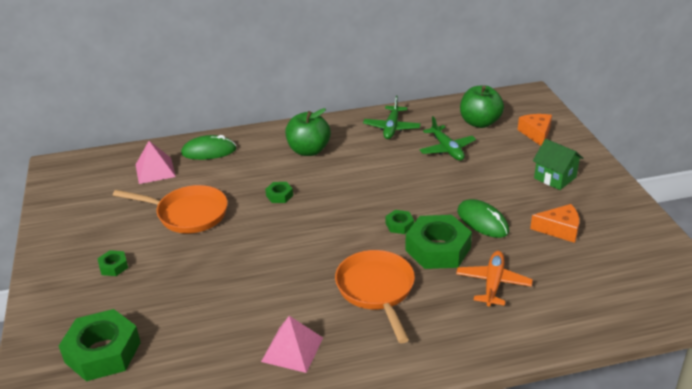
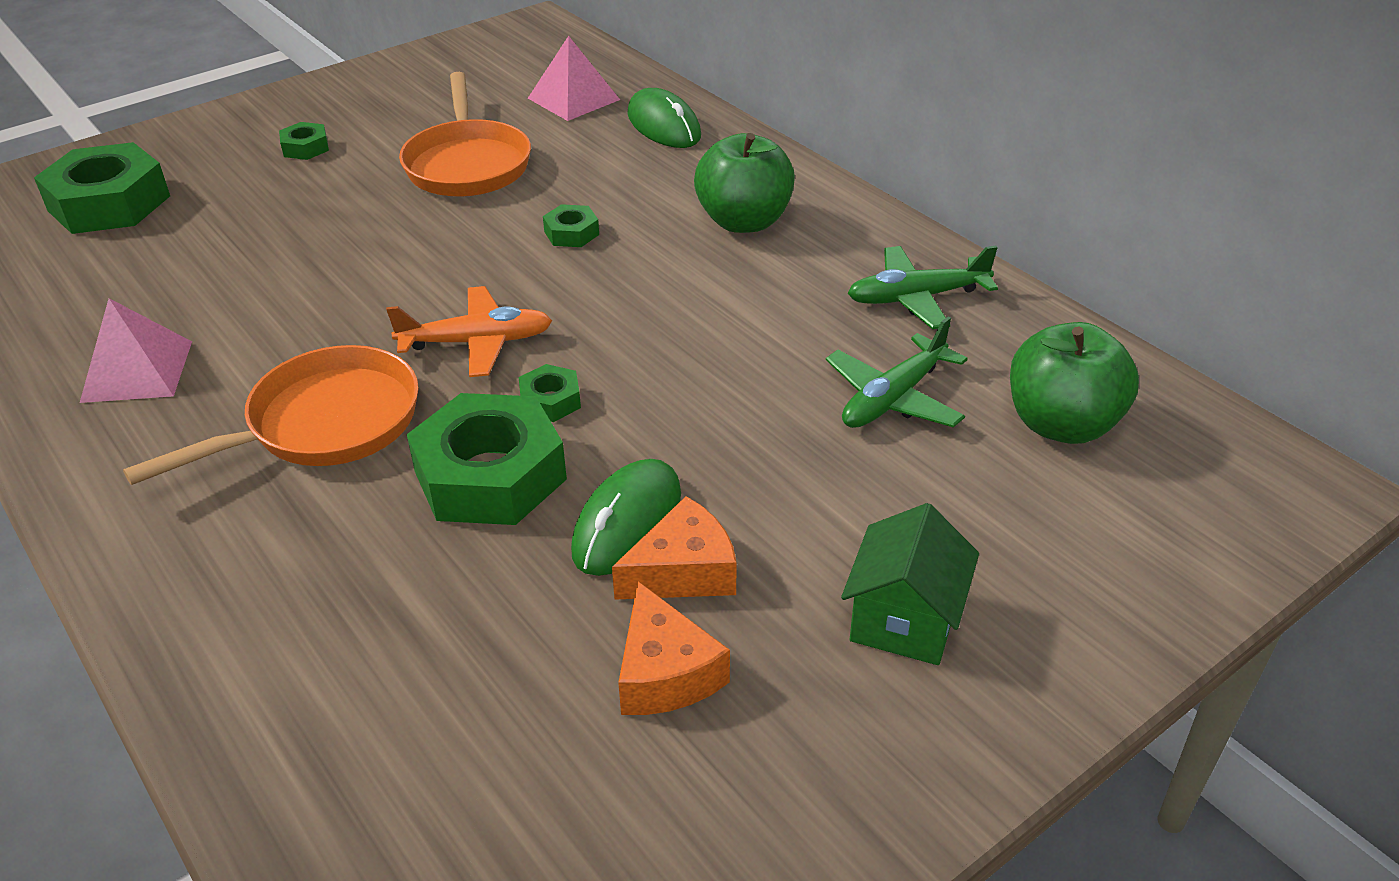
camera: 65 degrees right, 5 degrees up
(493, 283) = (398, 589): orange plane -> orange plane (477, 342)
(536, 134) = (1100, 540): orange cheese -> orange cheese (683, 571)

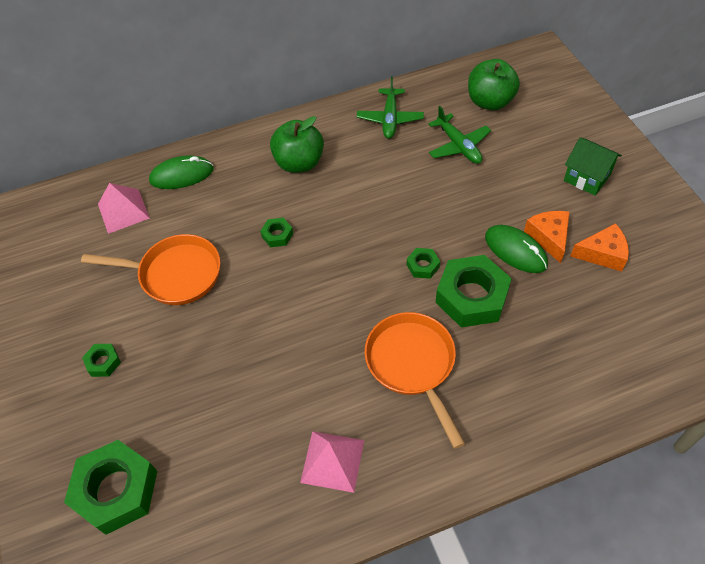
camera: 70 degrees left, 15 degrees up
(477, 342) = (364, 290): orange plane -> none

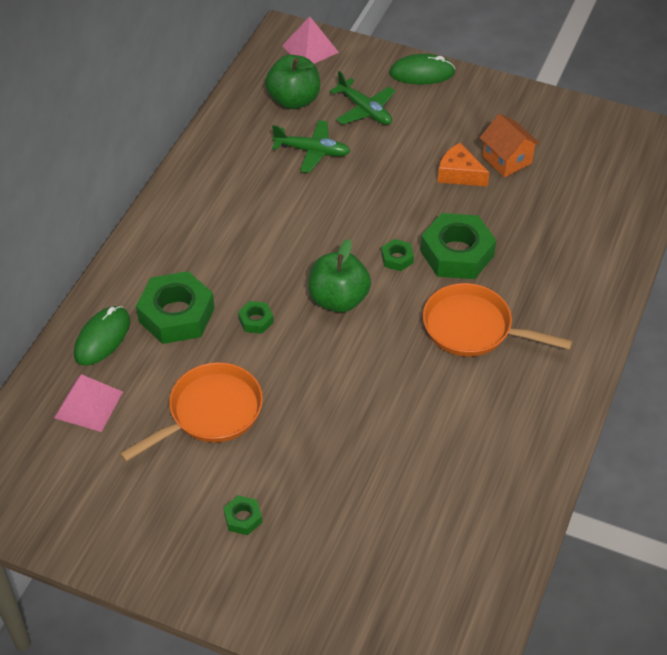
camera: 50 degrees left, 5 degrees down
(116, 490) = (377, 580): green nut -> green nut (176, 315)
(299, 163) = (197, 254): green apple -> green apple (338, 299)
(332, 461) = (498, 430): pink pyramid -> pink pyramid (310, 49)
(390, 119) = (229, 167): green plane -> green plane (365, 110)
(515, 251) = (448, 200): green mouse -> green mouse (422, 73)
(587, 177) = (435, 112): green house -> none
(602, 254) = (507, 160): orange cheese -> orange house

